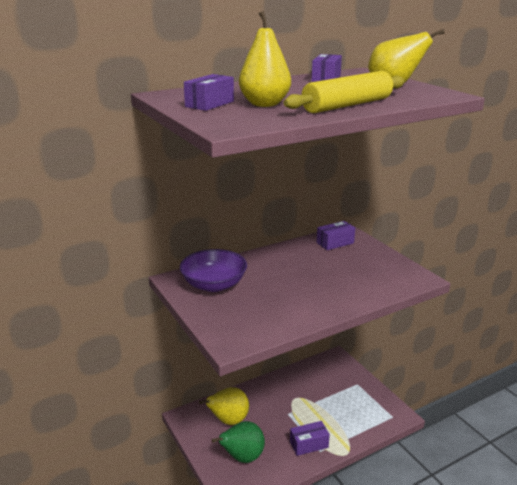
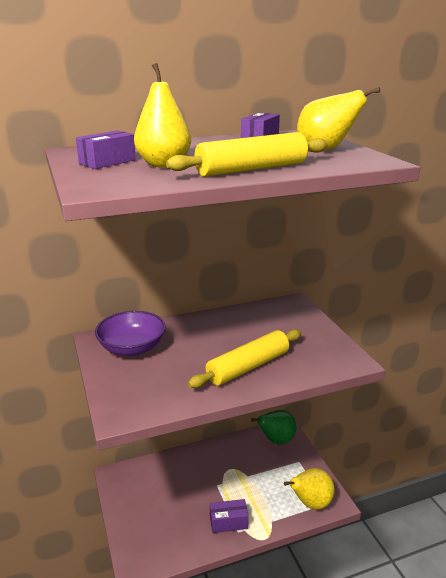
camera: 10 degrees right, 0 degrees up
(228, 420) = (155, 484): yellow pear -> yellow pear (310, 503)
(242, 457) = (157, 526): green pear -> green pear (276, 440)
(330, 291) = (248, 367): none -> yellow rolling pin
(335, 243) = (276, 313): purple box -> none

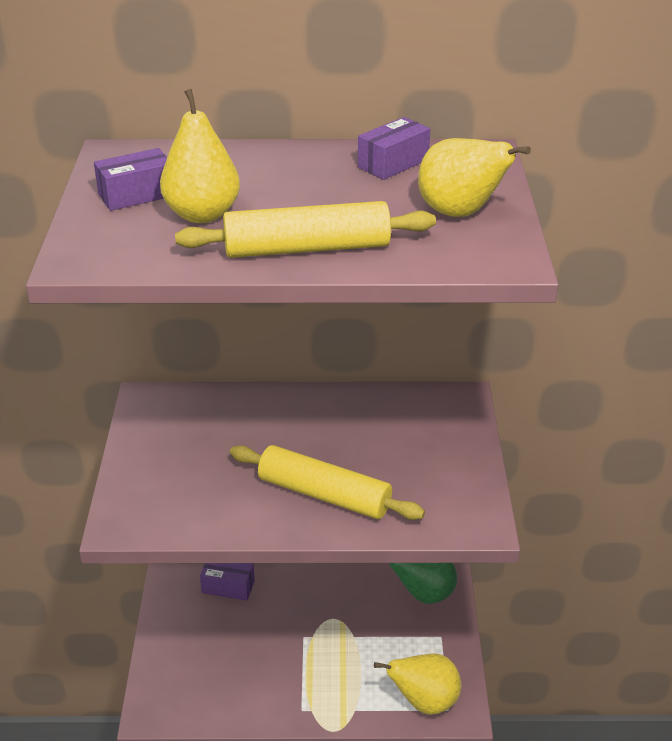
camera: 20 degrees right, 10 degrees up
(132, 348) = (185, 425): purple bowl -> none
(228, 522) = (295, 693): purple box -> purple box (228, 586)
(248, 367) = (324, 495): yellow rolling pin -> yellow rolling pin turned 45 degrees clockwise

